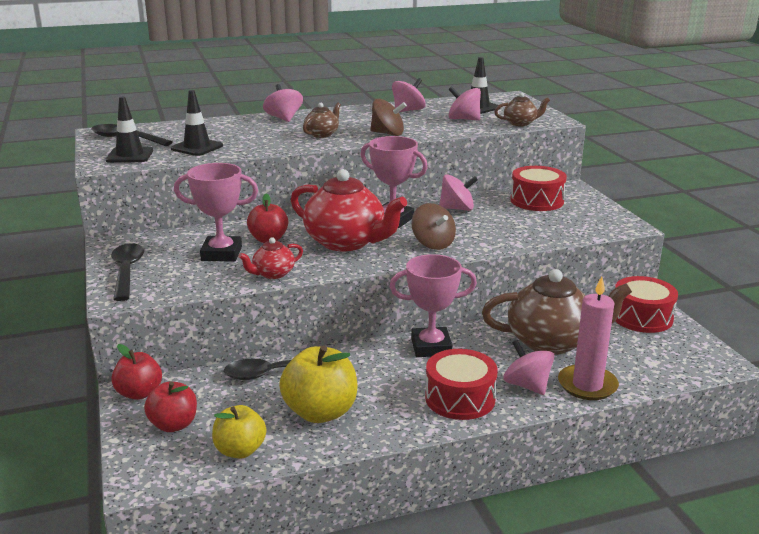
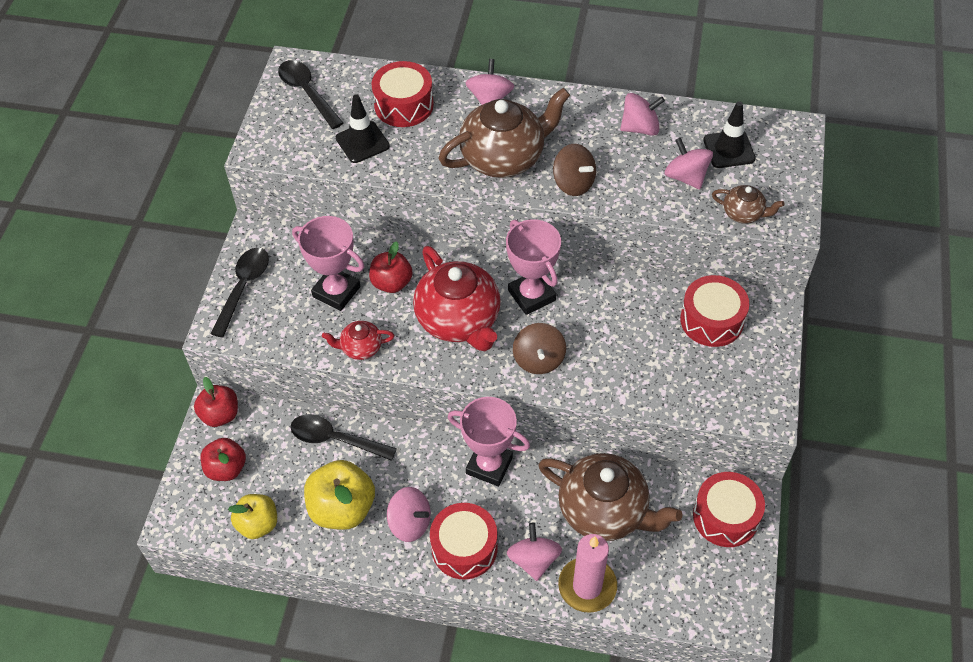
camera: 30 degrees right, 30 degrees up
(130, 155) = (292, 137): black traffic cone -> none
(216, 130) = (404, 105): none -> red drum
(322, 134) = (504, 157): brown teapot -> brown teapot, size x2.08
(457, 209) = (613, 301): pink spinning top -> pink spinning top (410, 523)

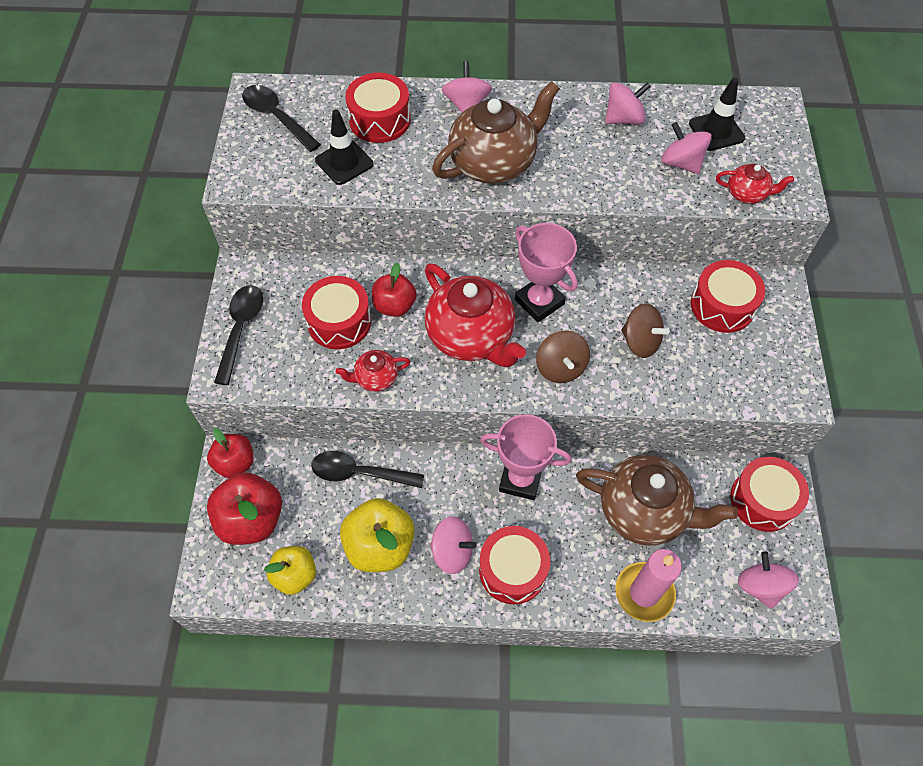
camera: 10 degrees left, 5 degrees up
(226, 468) = (251, 519): red apple -> red apple, size x1.54
(336, 292) = (339, 322): pink trophy -> red drum
(534, 560) = (585, 573): pink spinning top -> pink spinning top (760, 586)
(573, 183) = (570, 181): brown spinning top -> brown spinning top (640, 342)
(743, 213) = (747, 194): brown teapot -> red teapot

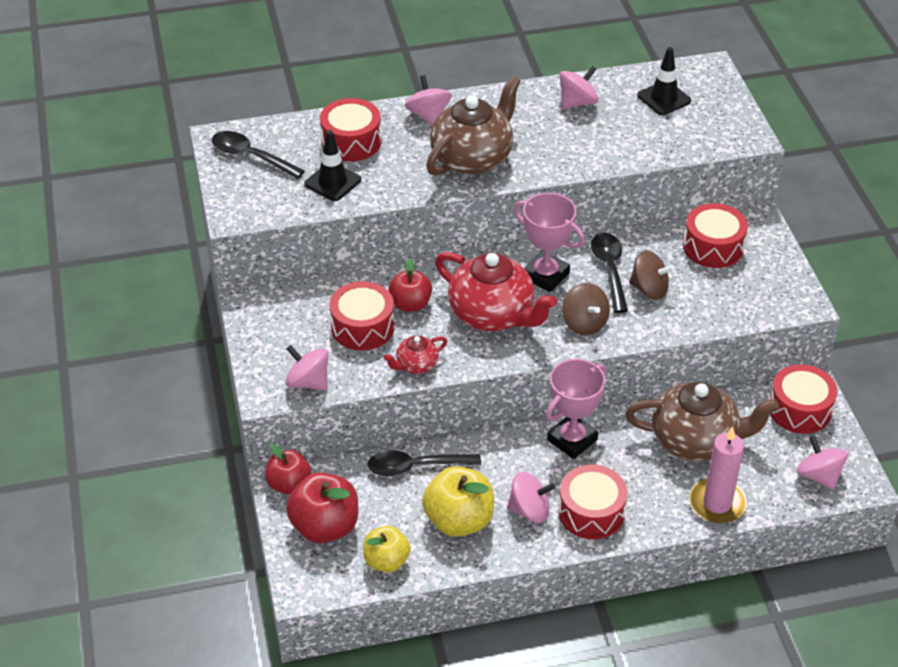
camera: 15 degrees left, 15 degrees down
(241, 329) = (269, 352): black spoon -> black spoon (609, 270)
(520, 479) = (572, 440): pink trophy -> pink trophy turned 45 degrees counterclockwise
(681, 163) = (641, 129): pink spinning top -> pink spinning top (308, 382)
(747, 194) = (707, 143): red teapot -> none

